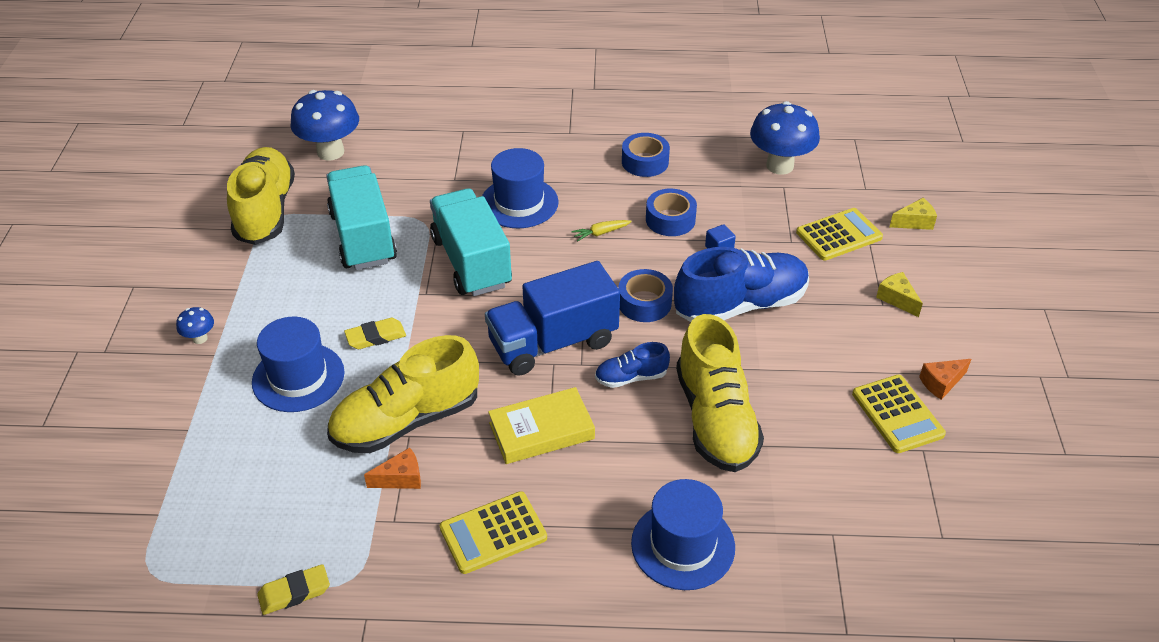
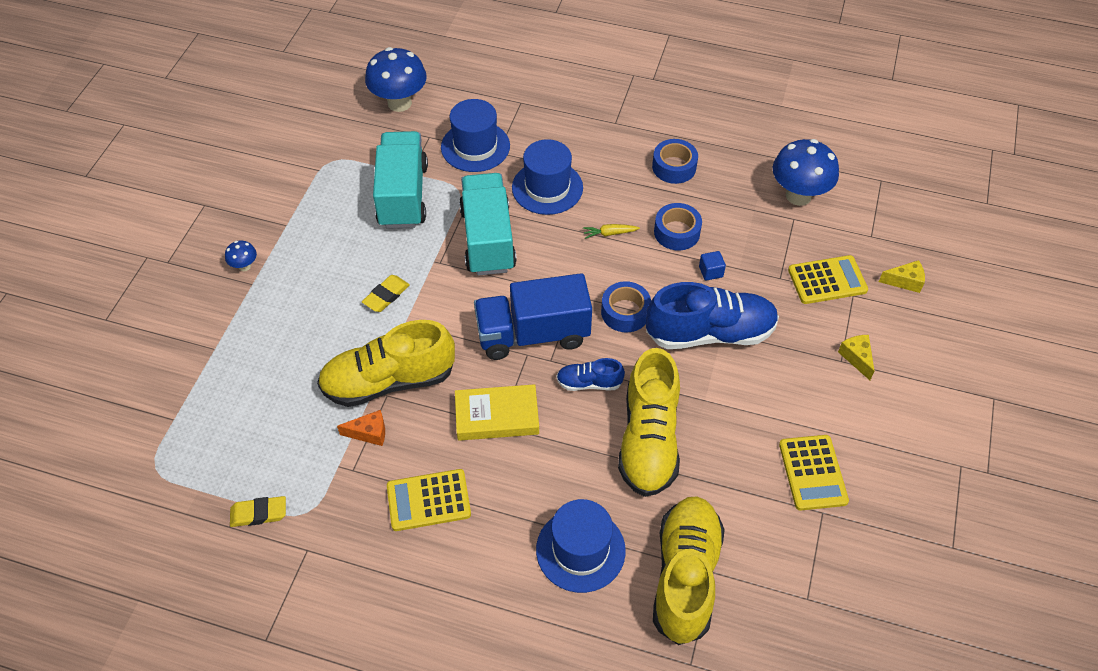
camera: 15 degrees right, 10 degrees up
(265, 211) = (329, 153): yellow shoe -> yellow shoe (685, 576)
(298, 377) = (313, 320): blue hat -> blue hat (475, 146)
(376, 337) = (386, 296): yellow eraser -> yellow eraser turned 45 degrees counterclockwise
(941, 383) = (865, 451): orange cheese -> none

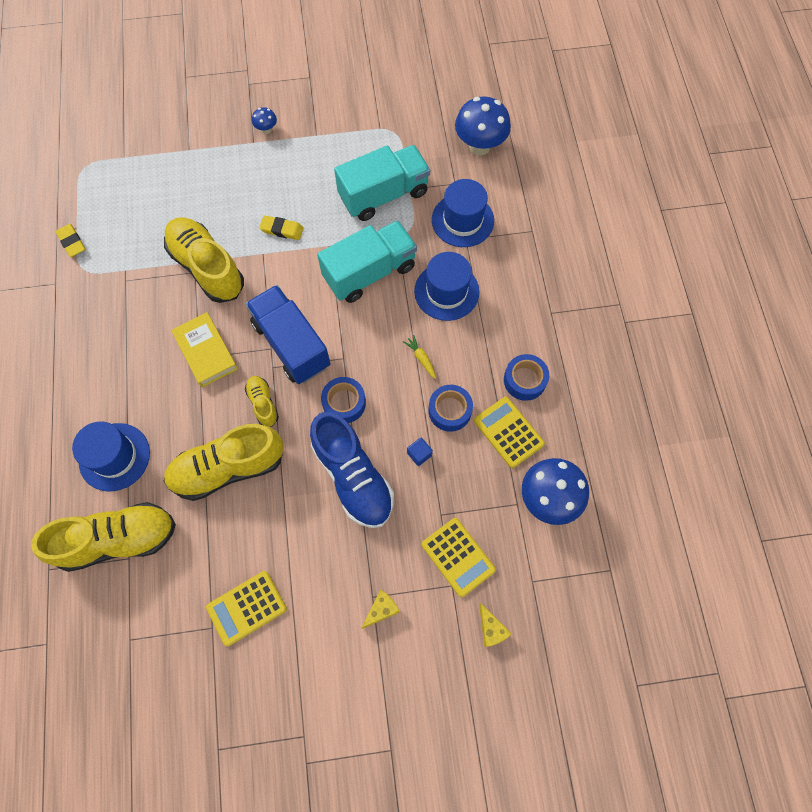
camera: 65 degrees right, 15 degrees up
(369, 433) = (159, 276): orange cheese -> none
(428, 500) = (119, 339): yellow calculator -> yellow calculator (508, 432)
(589, 383) = (263, 404): blue shoe -> yellow shoe

